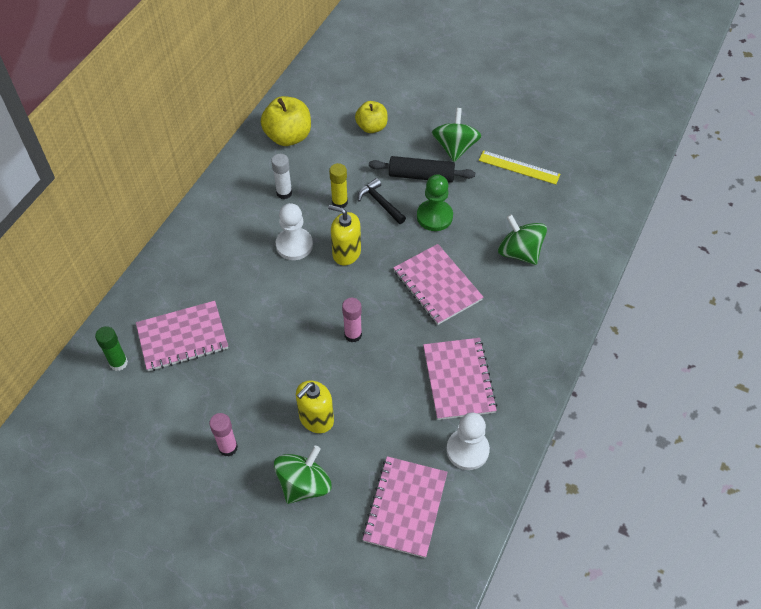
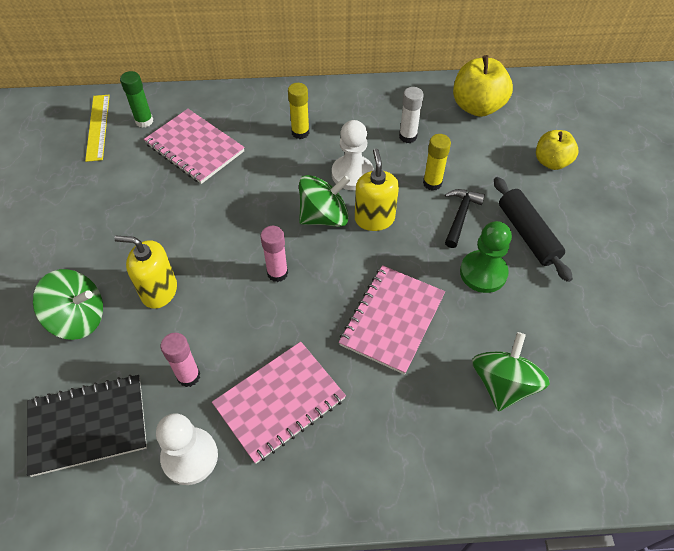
camera: 60 degrees right, 0 degrees up
(224, 257) = (300, 132): none -> yellow glue stick
(228, 447) = (93, 237): pink glue stick -> pink glue stick (188, 376)
(405, 507) = (88, 425): pink notebook -> black notebook
(455, 148) = (595, 246): green spinning top -> green spinning top (324, 216)
(519, 167) = (628, 324): yellow ruler -> yellow ruler (98, 127)

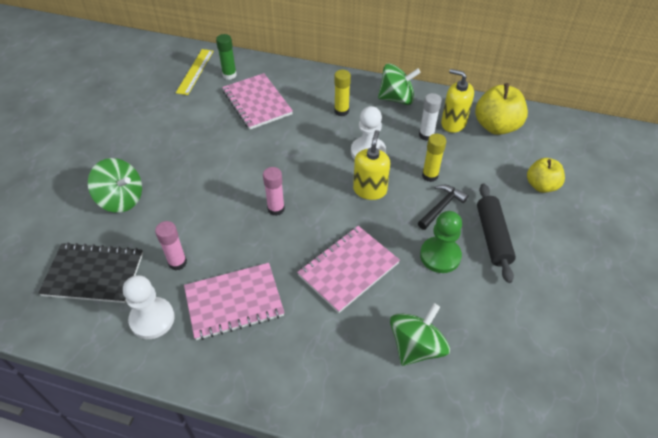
camera: 20 degrees right, 5 degrees down
(159, 291) = (184, 197): yellow soap dispenser -> yellow soap dispenser (453, 123)
(324, 216) = (331, 178): green spinning top -> green spinning top (397, 99)

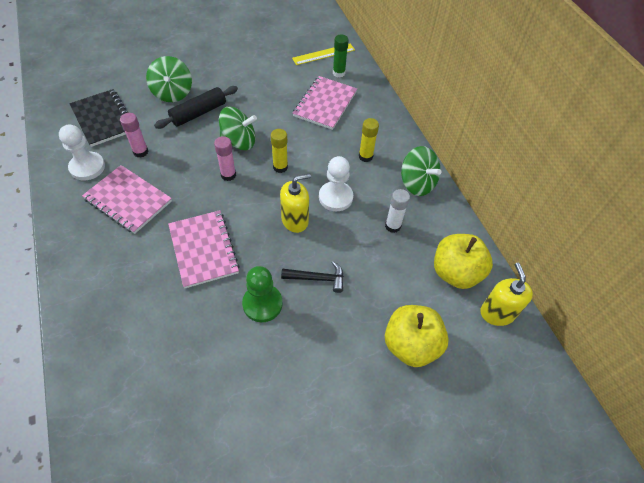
camera: 50 degrees right, 5 degrees up
(348, 269) = (203, 249): pink notebook -> pink notebook turned 60 degrees clockwise
(416, 346) = (160, 332): green spinning top -> green spinning top (239, 141)
(430, 175) = (346, 252): yellow glue stick -> yellow glue stick (280, 167)
(453, 123) = (427, 238): yellow soap dispenser -> yellow soap dispenser (497, 313)
(492, 237) = (314, 333): black rolling pin -> black rolling pin (199, 113)
(541, 185) = (411, 345): yellow apple -> yellow apple, size x1.52

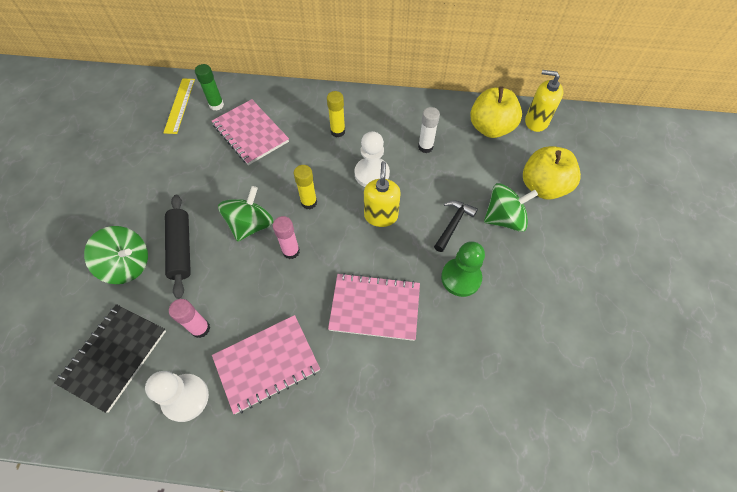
camera: 60 degrees left, 5 degrees up
(103, 119) = (114, 357): black notebook -> black notebook turned 60 degrees counterclockwise
(417, 183) = (390, 110): green spinning top -> green spinning top (504, 218)

